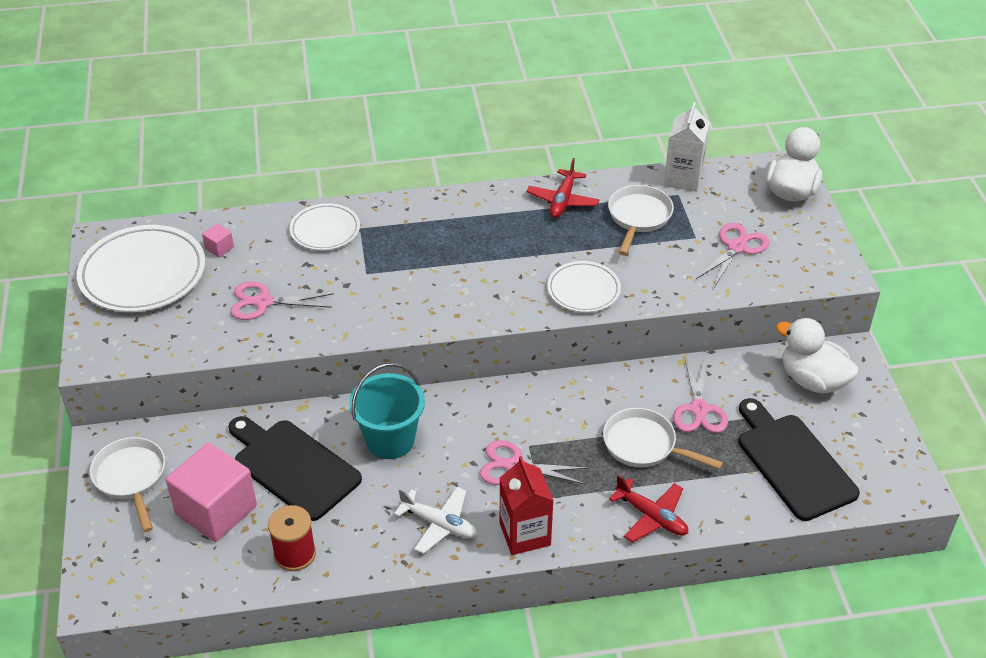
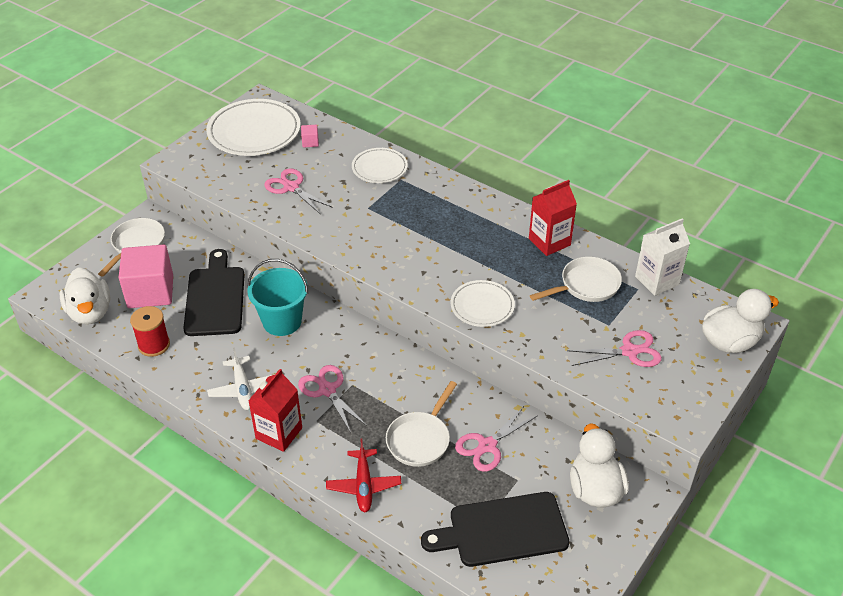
camera: 45 degrees right, 0 degrees up
(178, 577) = (90, 312): none -> white duck
(563, 200) = (549, 242): red plane -> red carton
(644, 445) = (420, 439): white pan -> white pan turned 135 degrees counterclockwise
(793, 462) = (502, 530): black cutting board -> black cutting board turned 120 degrees counterclockwise

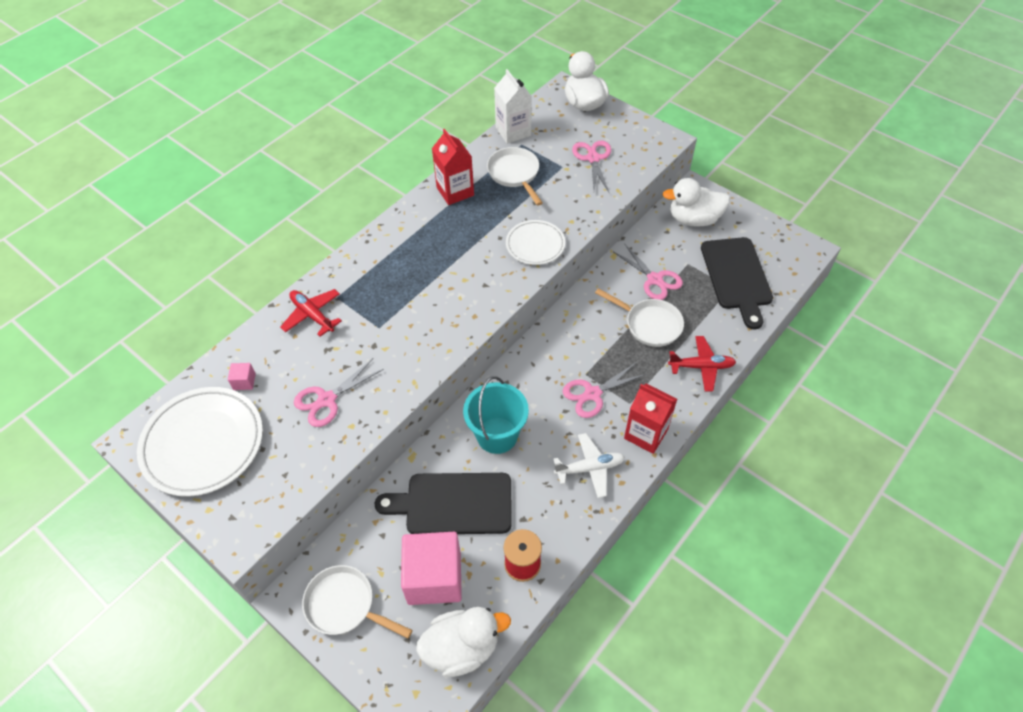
camera: 85 degrees left, 10 degrees up
(379, 168) = (312, 315): white plate -> red plane

